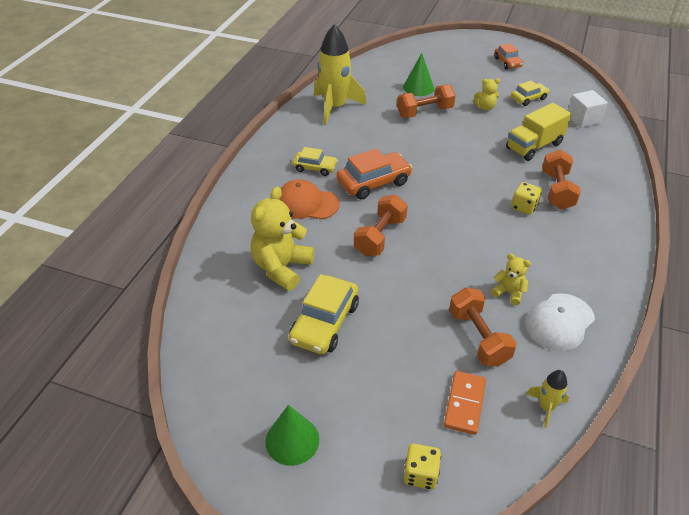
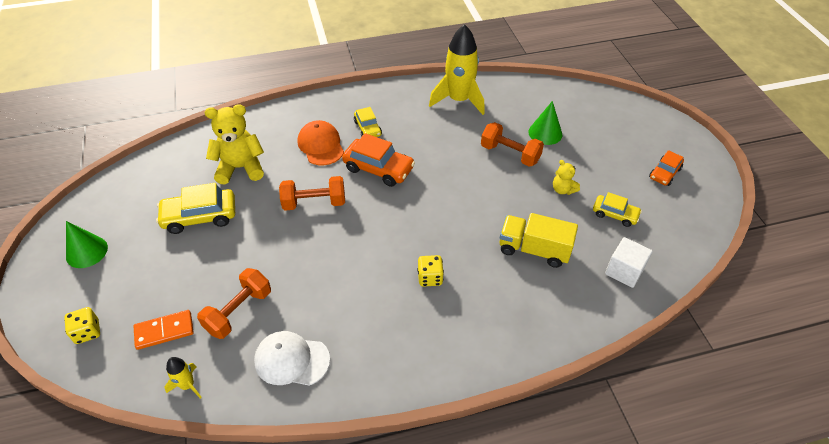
camera: 55 degrees right, 5 degrees up
(509, 292) = (305, 311): yellow teddy bear -> none
(557, 191) = (477, 293): orange dumbbell -> none

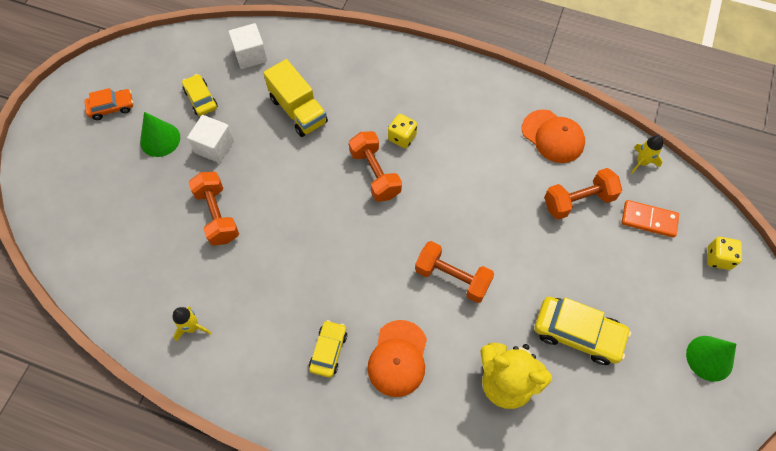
camera: 145 degrees left, 15 degrees up
(291, 360) = (553, 136): white cap -> orange cap
(378, 168) = (359, 281): orange car -> none
(427, 238) = (375, 174): none -> orange dumbbell
(459, 100) = (192, 327): yellow rocket -> yellow rocket, size x0.46
(545, 133) = (156, 218): green cone -> green cone (160, 139)
(563, 190) = (214, 147): yellow teddy bear -> white cube

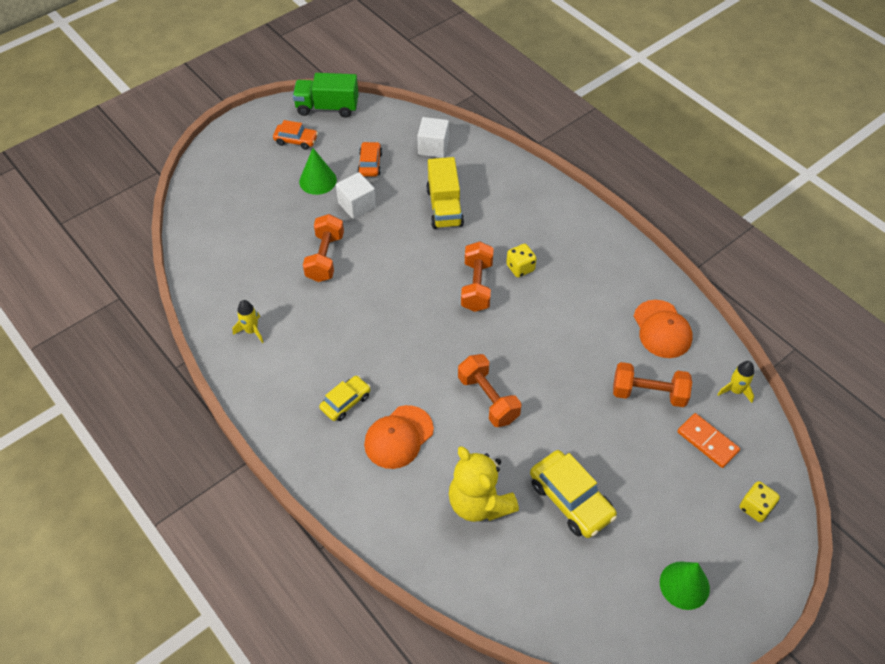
camera: 30 degrees right, 10 degrees down
(122, 59) = (327, 107): none -> green truck
(201, 99) = (370, 164): yellow car -> orange car

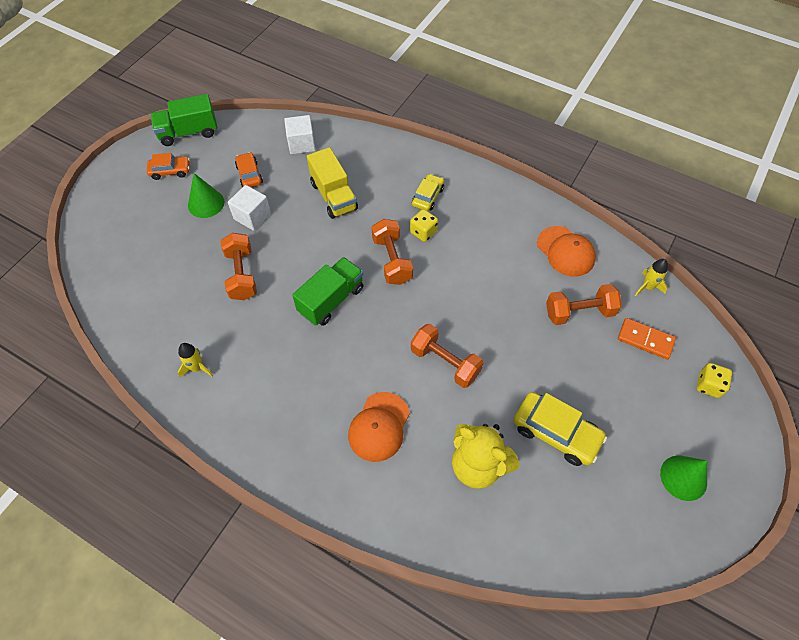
camera: 20 degrees left, 5 degrees up
(345, 402) = (316, 409): yellow car -> yellow car (428, 197)
(401, 306) = (331, 300): none -> green truck

